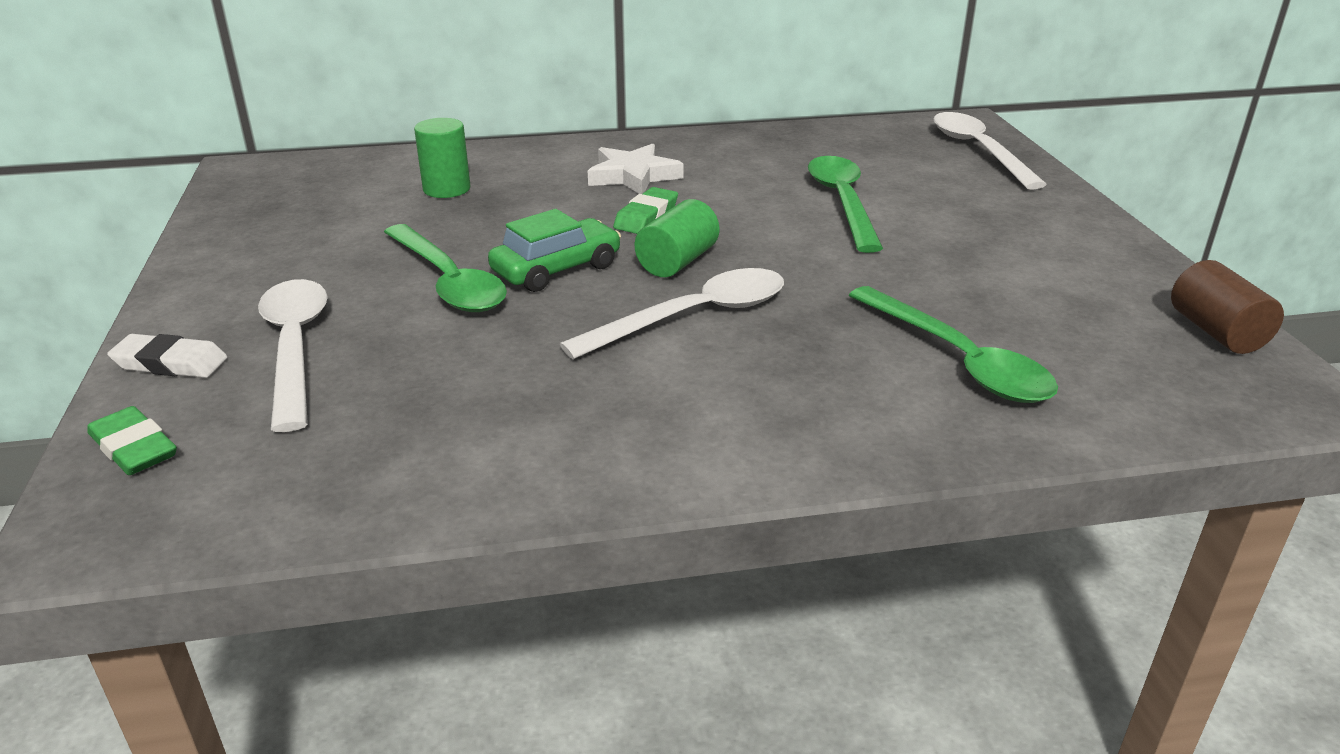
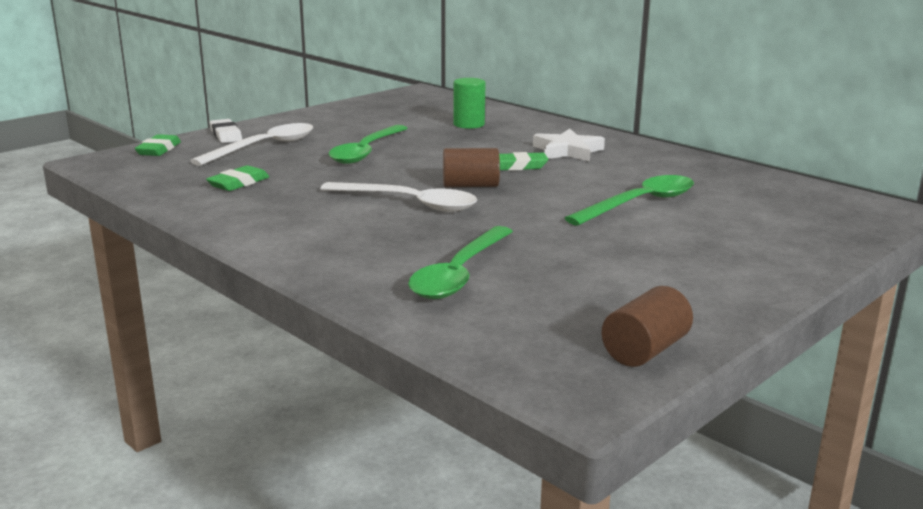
camera: 55 degrees right, 10 degrees down
(437, 416) = (238, 183): none -> green eraser
(556, 269) = (415, 166): green car -> none
(677, 262) = (470, 185): green cylinder -> brown cylinder
(978, 151) = (837, 223): white spoon -> none

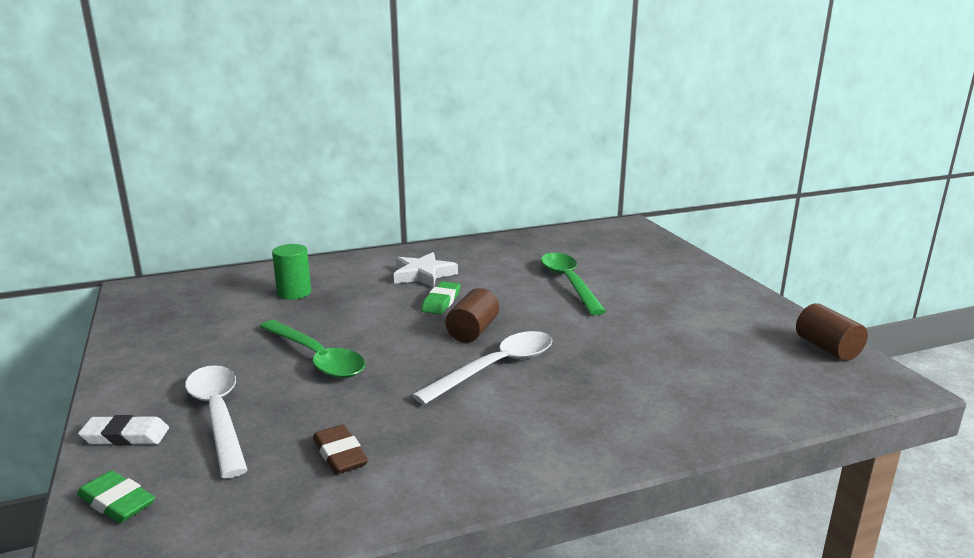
camera: 65 degrees left, 0 degrees up
(238, 183) = (340, 454): green eraser -> brown eraser
(460, 274) = (677, 380): green spoon -> none

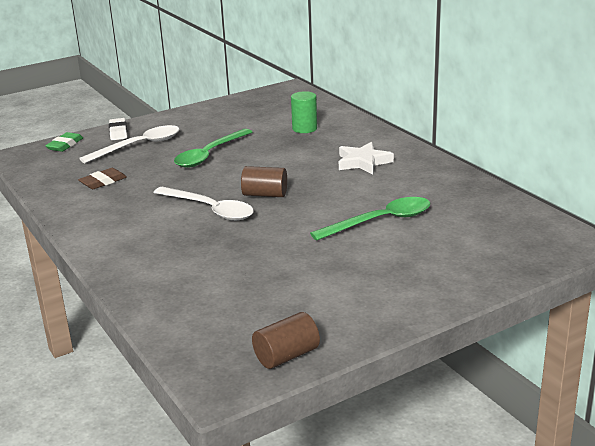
camera: 80 degrees right, 5 degrees up
(441, 302) = (312, 176): green eraser -> none

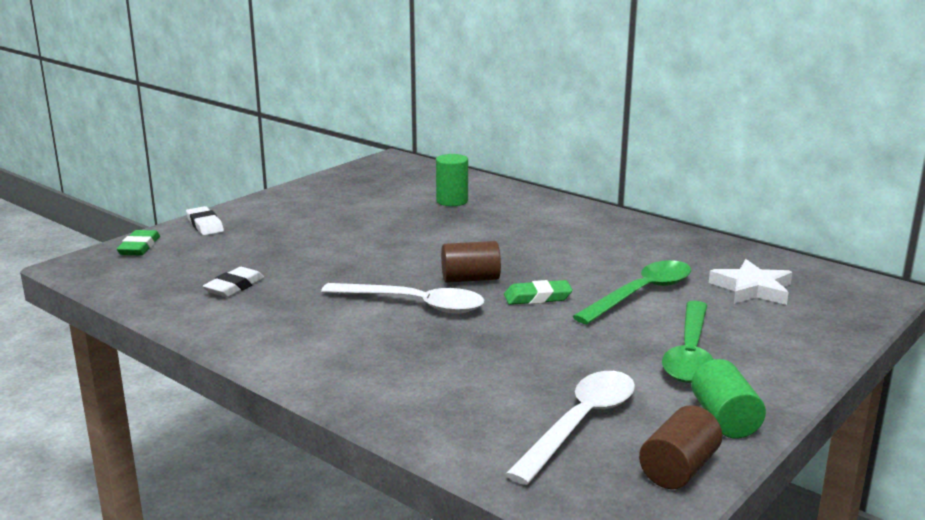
camera: 20 degrees left, 5 degrees down
(103, 182) = (234, 287): brown eraser -> white eraser
(139, 146) = (249, 239): white spoon -> white spoon (580, 424)
(209, 155) = (356, 240): green spoon -> green spoon (690, 353)
(301, 215) = (537, 297): none -> green eraser
(352, 326) = (724, 419): none -> green cylinder
(363, 162) = (558, 231): white star -> white star (752, 289)

